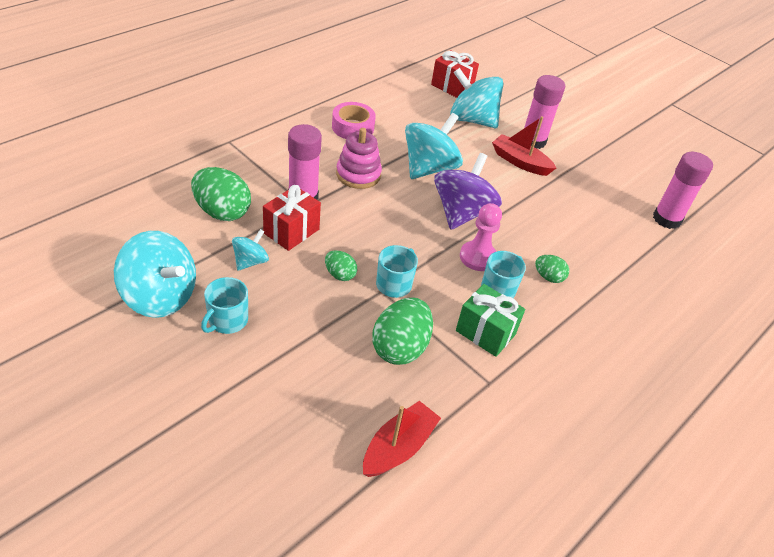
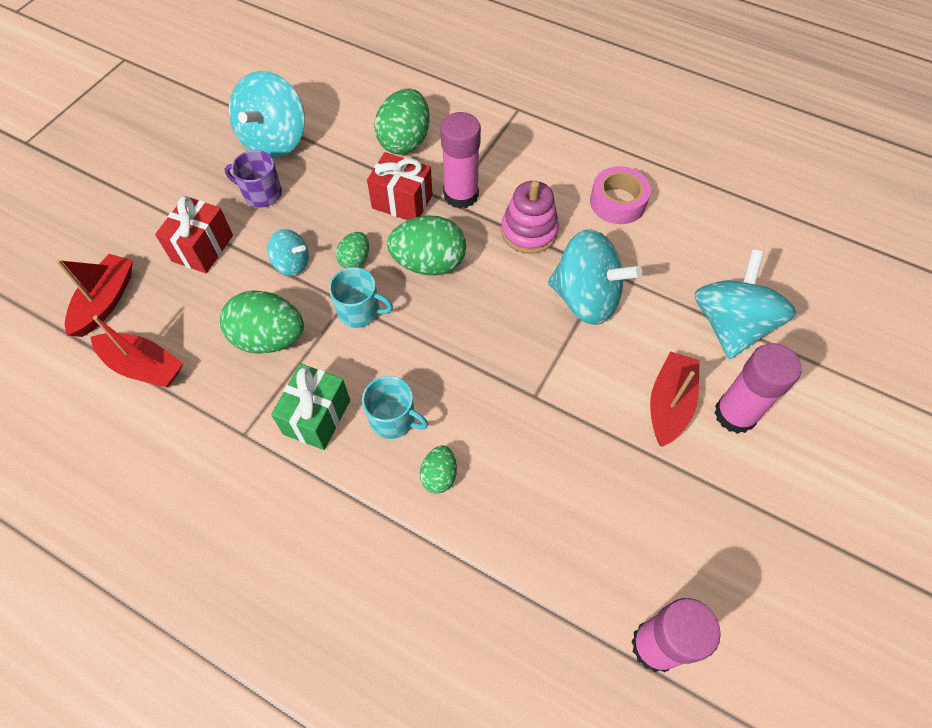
camera: 80 degrees right, 15 degrees up
(227, 320) = (261, 194): turquoise mug -> purple mug
(250, 261) = (344, 185): turquoise spinning top -> turquoise spinning top (292, 263)
(305, 472) = (105, 301): none -> red boat
(364, 233) = (429, 263): none -> green egg
(452, 86) = (796, 284): red gift -> red gift (202, 248)
(462, 213) = (516, 352): purple spinning top -> none
(478, 257) = (440, 386): pink pawn -> none

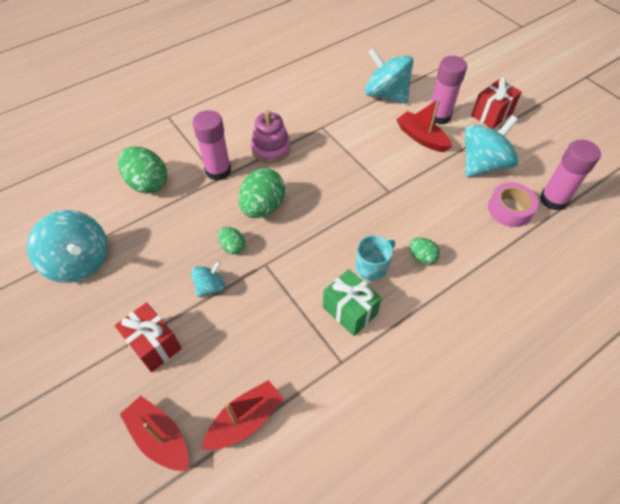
camera: 65 degrees left, 5 degrees down
(261, 194) = (128, 287): purple mug -> none
(269, 338) = (269, 321): green egg -> none
(360, 311) = (278, 258): turquoise mug -> none
(402, 202) = (201, 203): red gift -> red gift (491, 114)
(586, 298) = (335, 143): turquoise spinning top -> turquoise spinning top (483, 164)
(617, 202) = (276, 102): pink tape -> pink tape (509, 209)

